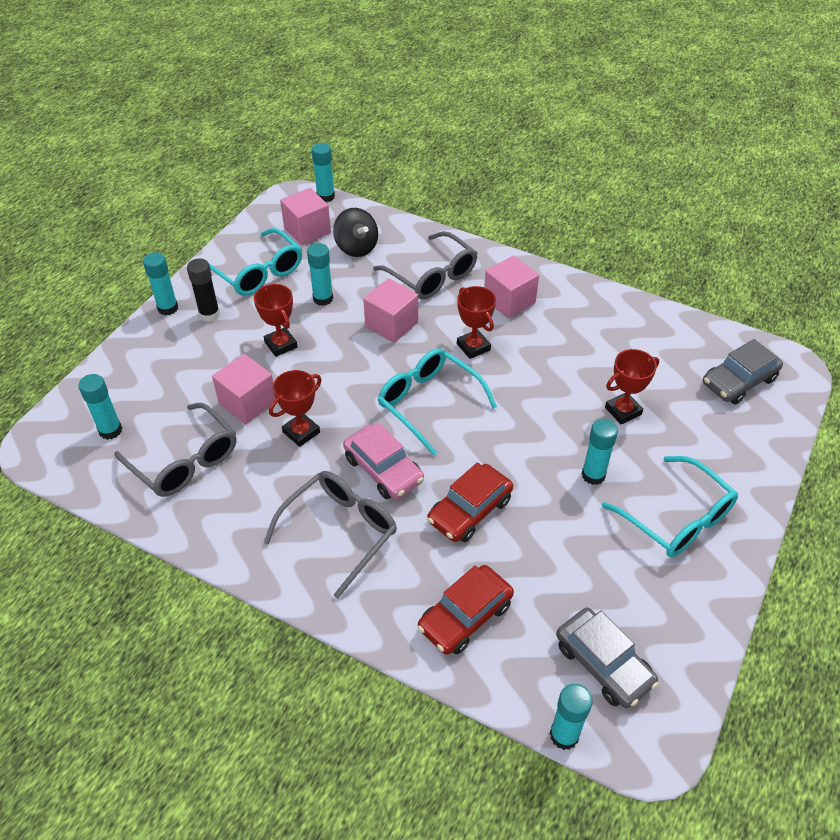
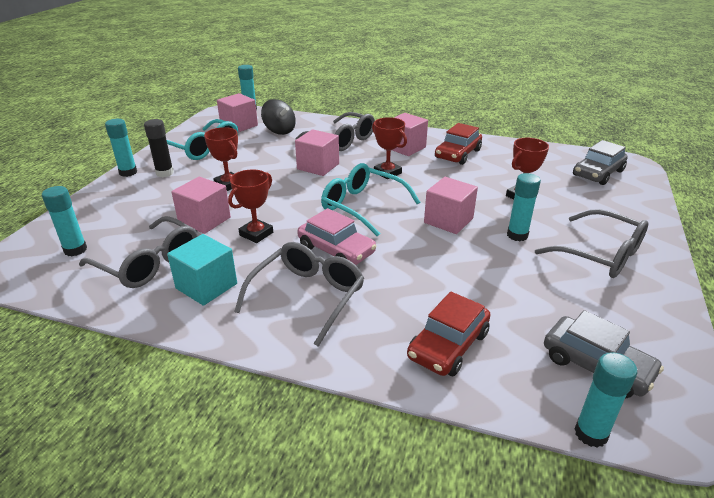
camera: 10 degrees left, 15 degrees down
(240, 502) = (206, 286): none -> turquoise cube
(323, 299) = (259, 157): turquoise glue stick -> none
(470, 510) = (422, 268): red car -> red car (457, 154)
(522, 440) = (448, 220): none -> pink cube
(677, 518) = (600, 254): turquoise glasses -> grey glasses

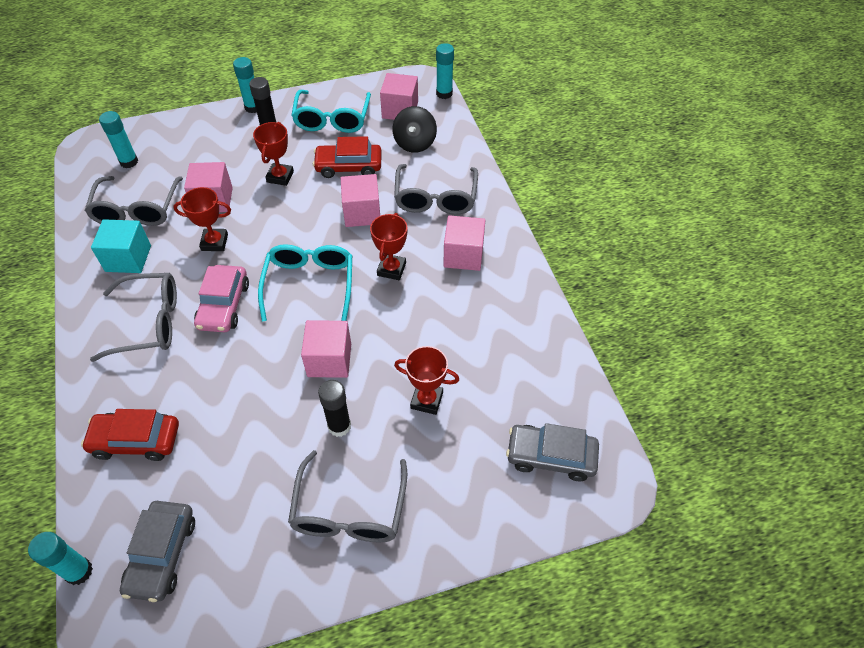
camera: 55 degrees right, 20 degrees up
(457, 154) = (486, 305): red car -> red car (348, 166)
(517, 235) = (339, 426): turquoise glue stick -> black glue stick

